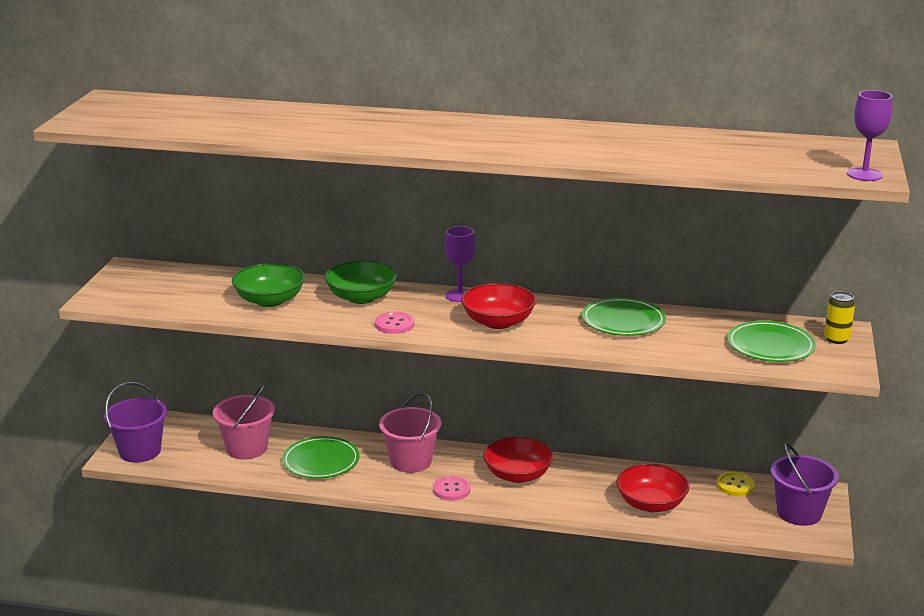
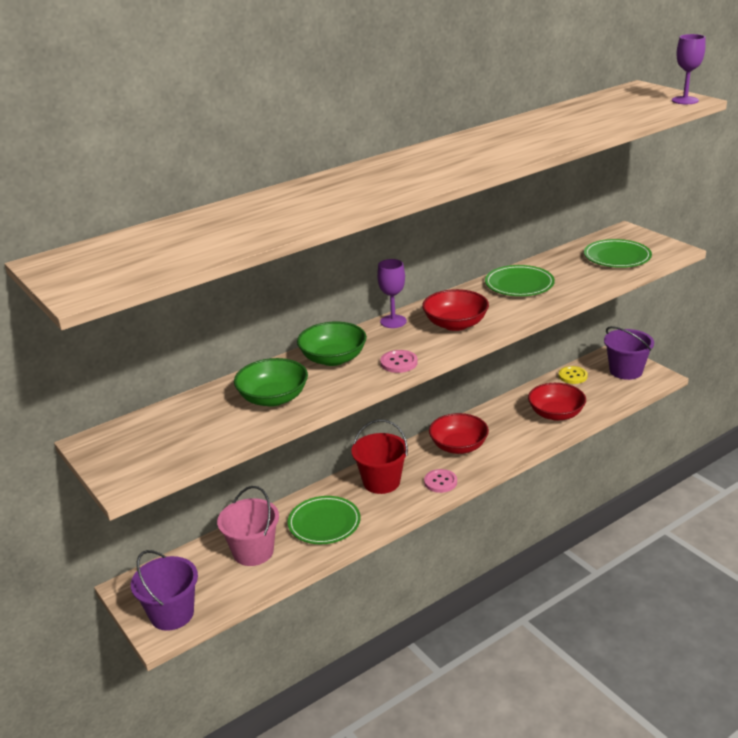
camera: 45 degrees left, 5 degrees up
(411, 461) = (381, 482): pink bucket -> red bucket
(836, 339) = (634, 237): yellow can -> none

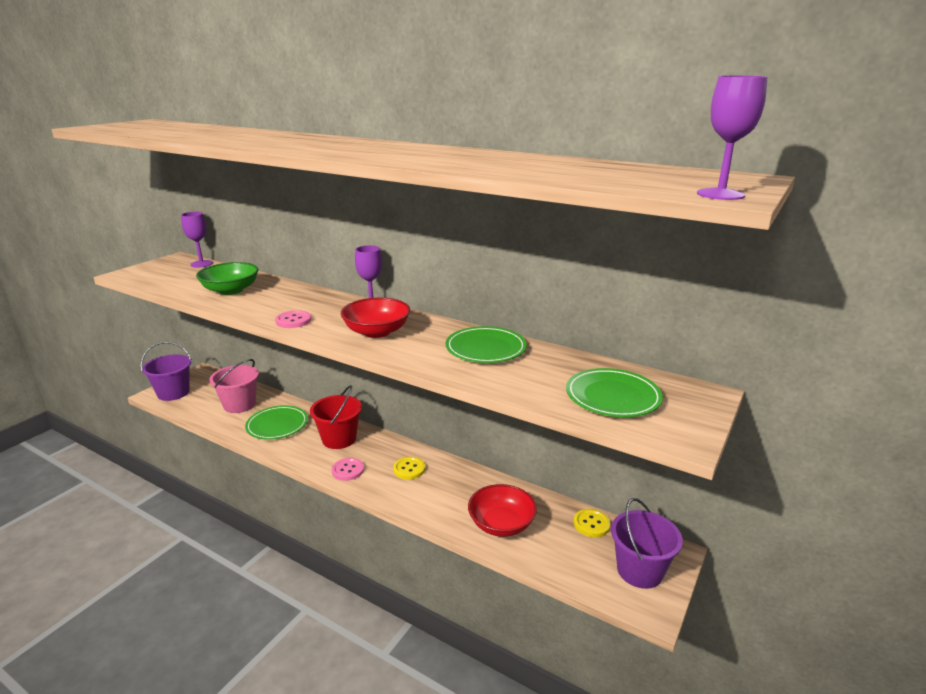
camera: 65 degrees right, 5 degrees down
(141, 421) = (201, 264): none -> purple goblet
(333, 358) = (296, 298): green bowl -> none
(458, 446) = (409, 469): red bowl -> yellow button

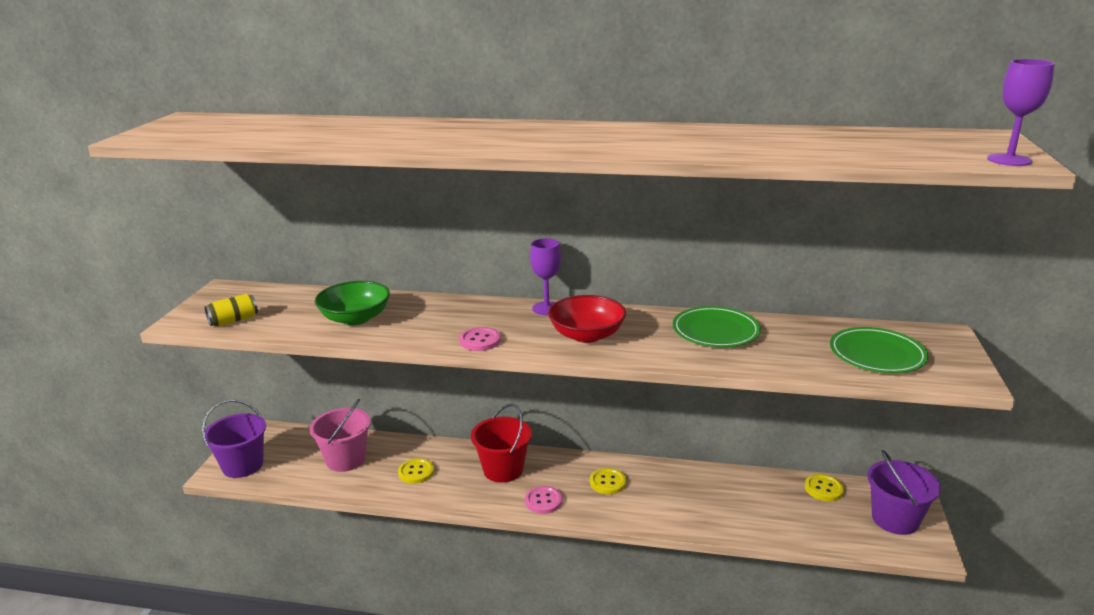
camera: 20 degrees left, 0 degrees up
(155, 278) = (233, 321): none -> yellow can
(201, 264) = (269, 291): purple goblet -> none
(277, 425) = (416, 472): green plate -> yellow button
(501, 524) = (744, 512): red bowl -> none

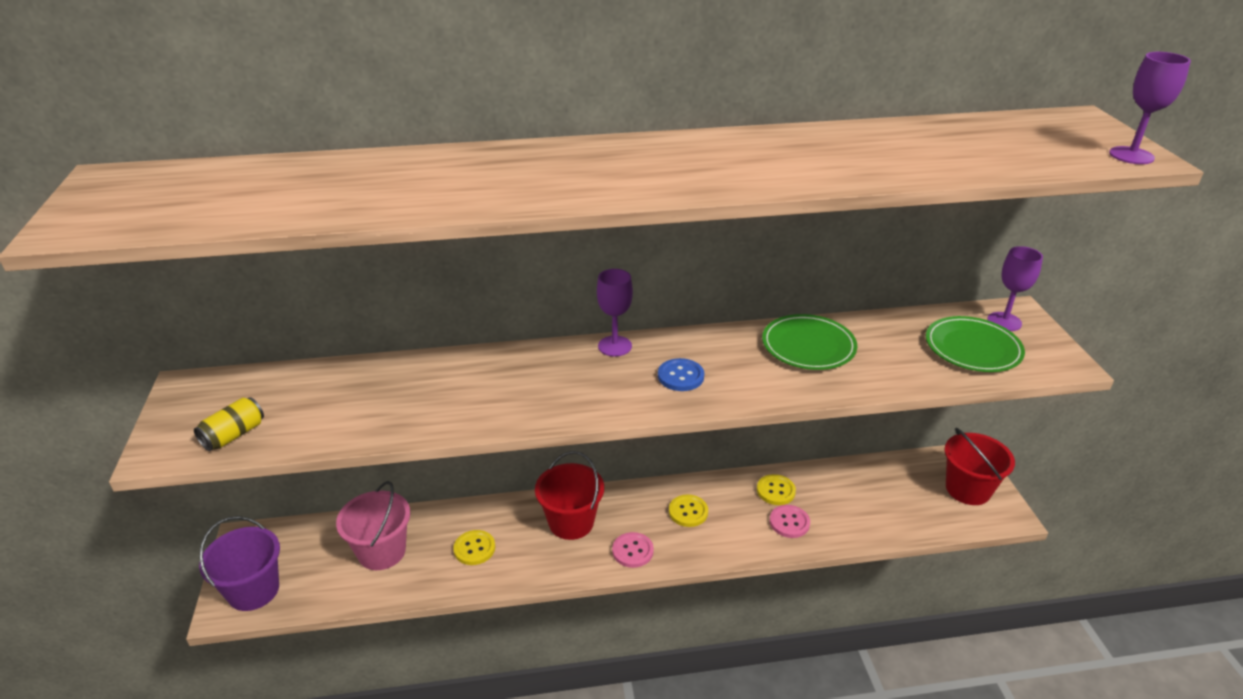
camera: 20 degrees left, 10 degrees up
(355, 318) = (395, 401): green bowl -> none
(480, 340) = (567, 407): pink button -> pink button (789, 522)
(587, 335) = (680, 376): red bowl -> blue button
(823, 489) = (893, 470): yellow button -> yellow button (775, 491)
(895, 519) = (968, 489): purple bucket -> red bucket
(925, 340) = (1004, 322): none -> purple goblet

